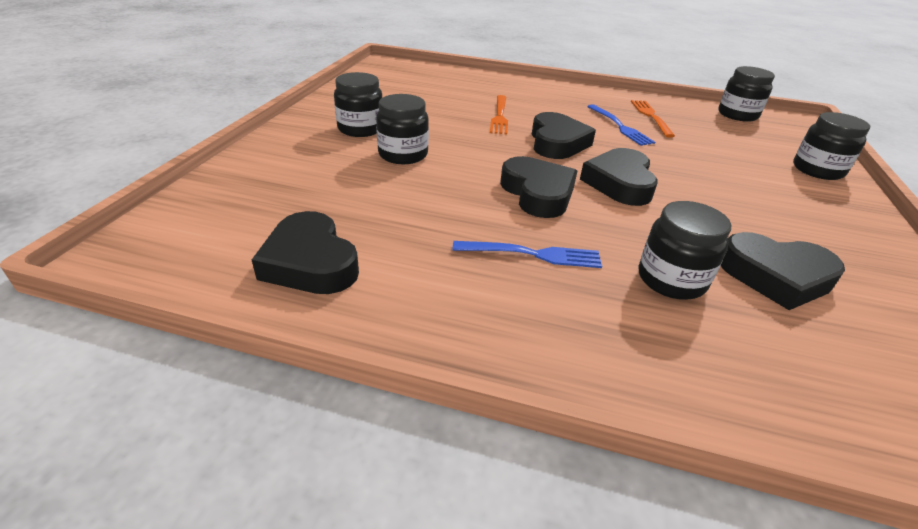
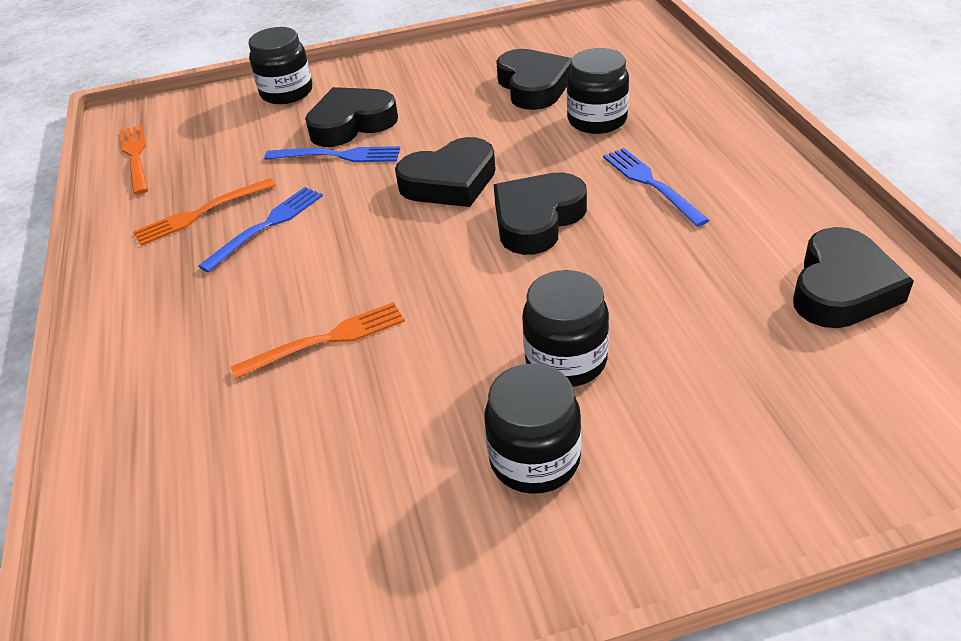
camera: 115 degrees left, 5 degrees up
(557, 143) = (379, 254): black heart -> black heart (351, 124)
(692, 161) = (338, 155): none -> blue fork
(737, 115) = (135, 156): black jar -> orange fork

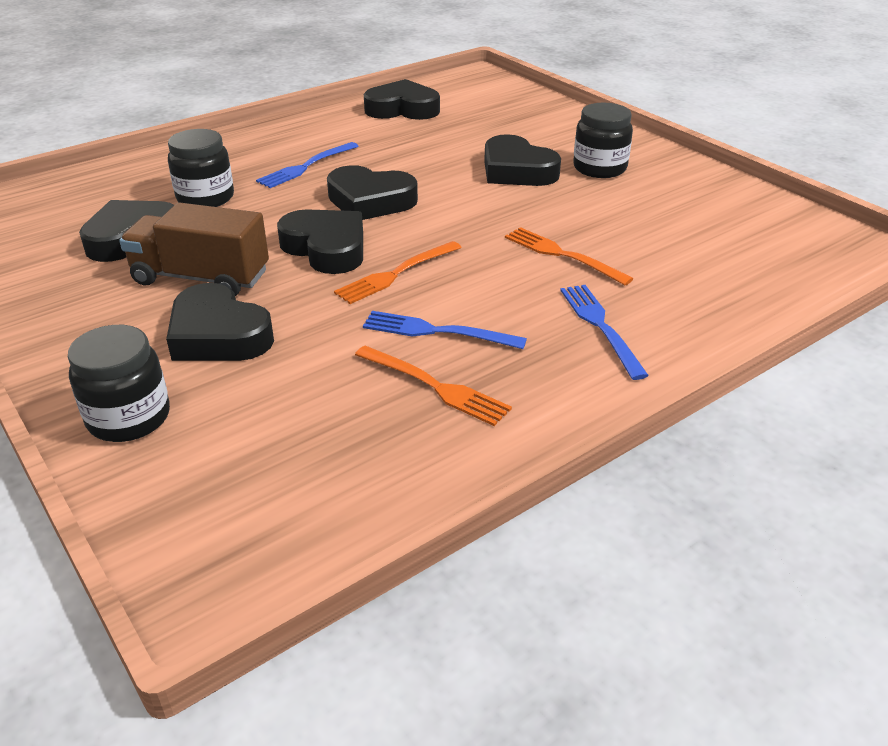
camera: 115 degrees left, 5 degrees down
(135, 156) = (328, 510): orange fork -> orange fork (396, 274)
(338, 155) = (292, 324): blue fork -> blue fork (600, 326)
(441, 117) = (201, 278): none -> brown truck
(566, 360) = (516, 170): black jar -> black heart

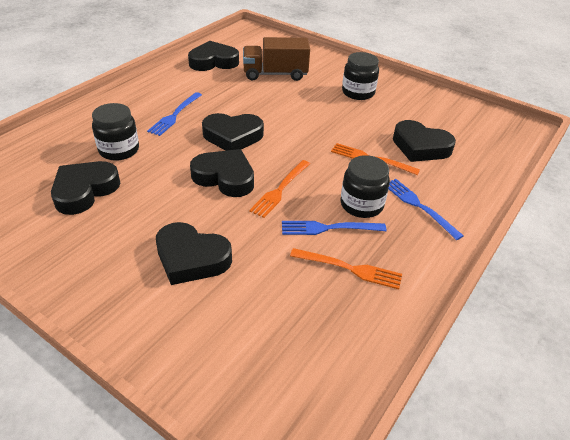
camera: 20 degrees left, 5 degrees up
(129, 418) = (168, 337): black jar -> black jar (361, 205)
(201, 278) = (153, 215): brown truck -> brown truck (275, 74)
(516, 170) = (311, 101): black heart -> black heart (420, 147)

